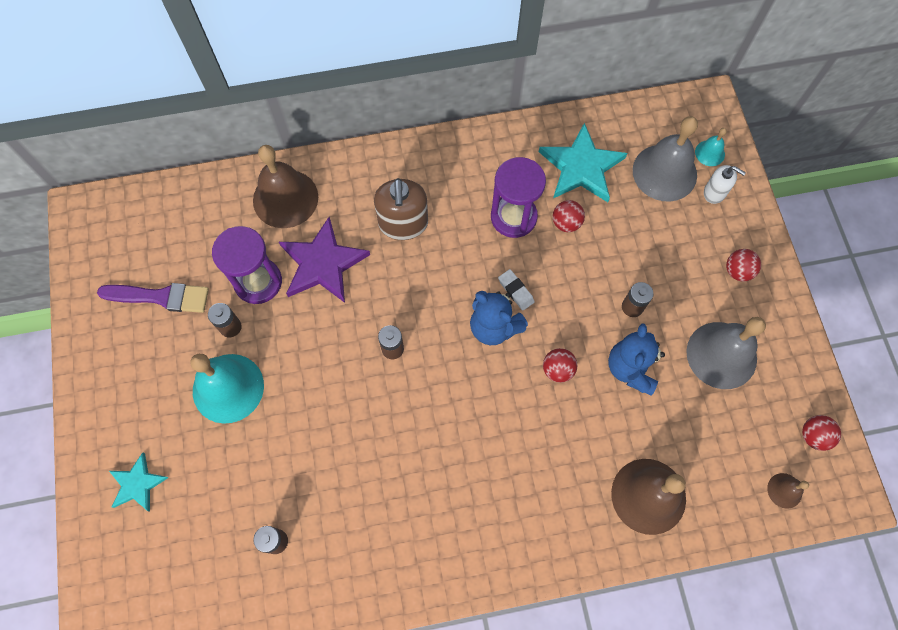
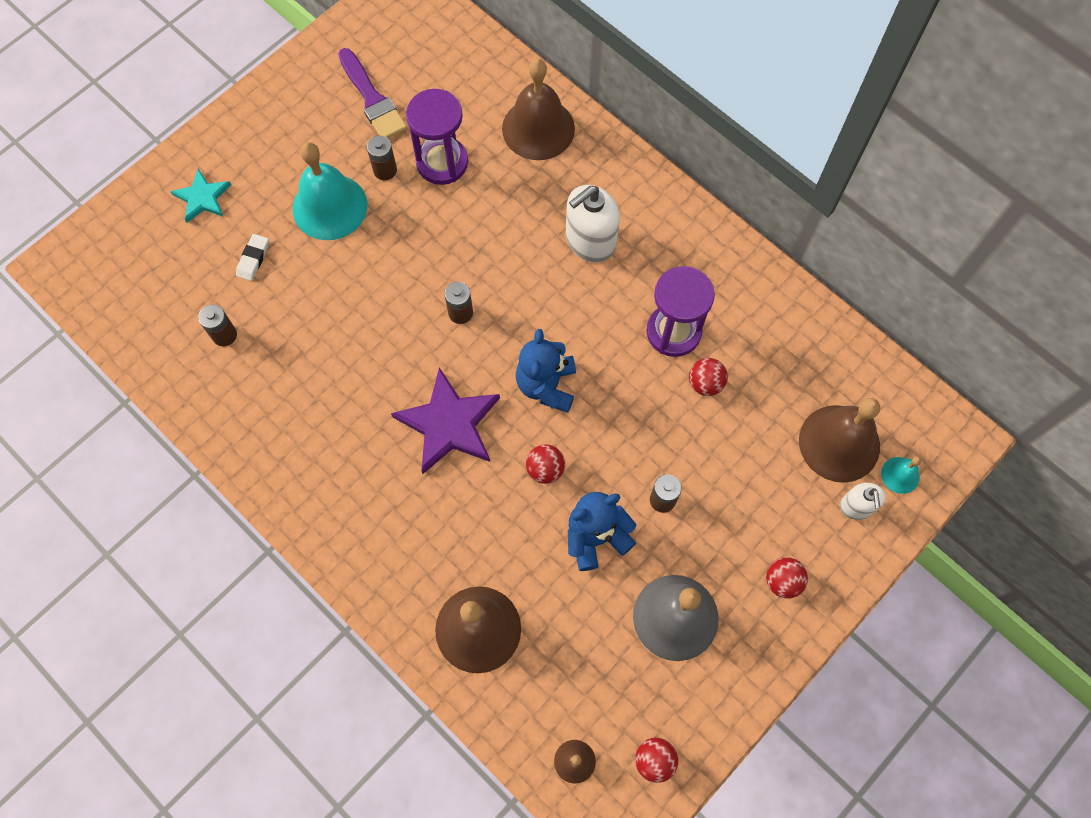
camera: 55 degrees right, 0 degrees up
(323, 264) = (498, 201): purple star -> purple star (449, 424)
(403, 223) = (590, 240): brown soap dispenser -> white soap dispenser
(515, 291) = (597, 382): white eraser -> white eraser (253, 259)
(581, 167) = (779, 360): turquoise star -> none
(664, 172) = (839, 443): grey bell -> brown bell

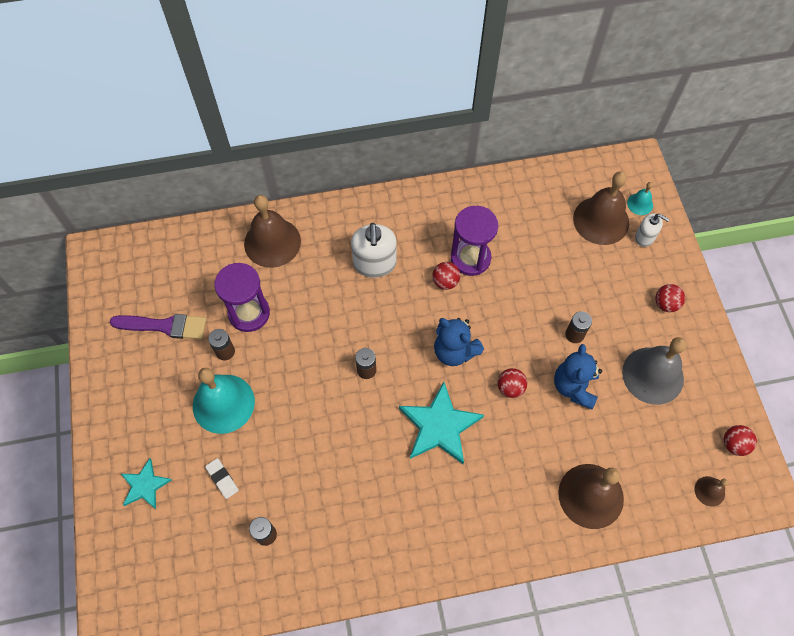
camera: 55 degrees left, 5 degrees down
(449, 424) = (439, 426): purple star -> turquoise star
(705, 383) = (516, 263): red ball -> red ball (445, 282)

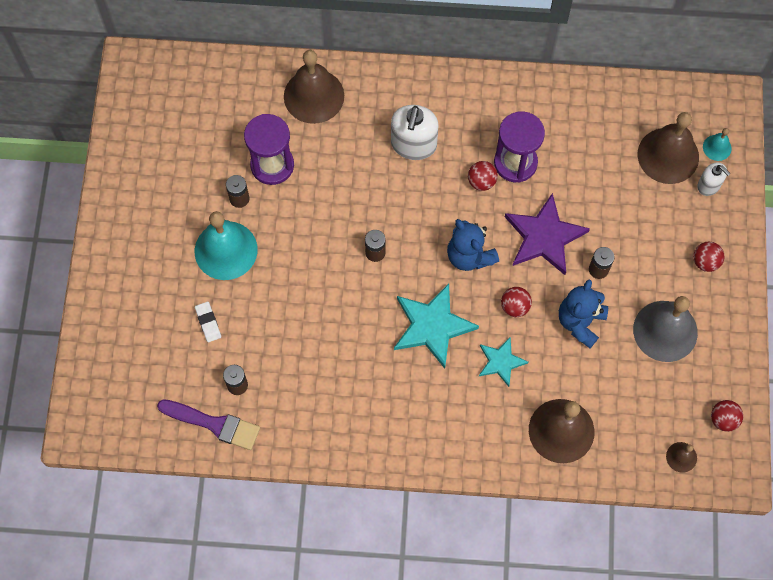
camera: 15 degrees right, 5 degrees up
(145, 485) = (133, 310): turquoise star -> turquoise star (501, 362)
(164, 326) = (185, 158): purple brush -> purple brush (214, 424)
(516, 317) = (544, 237): none -> purple star

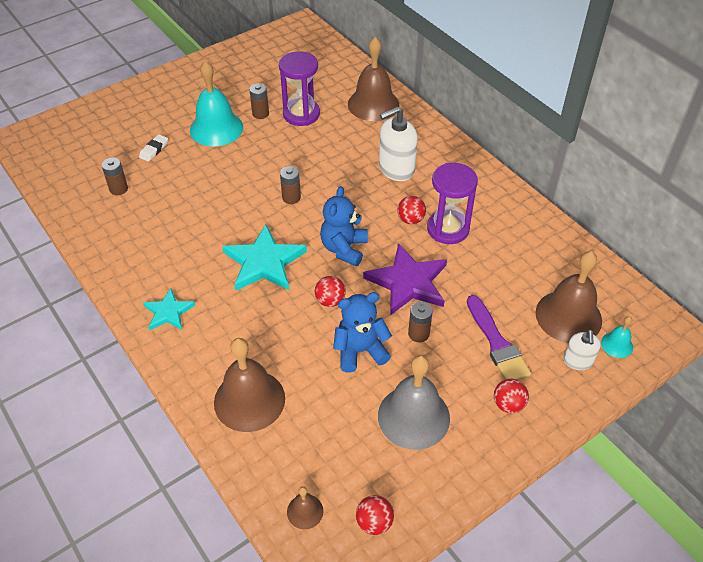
camera: 50 degrees right, 20 degrees down
(214, 424) = (78, 194): purple brush -> purple brush (497, 343)
(501, 362) = (274, 321): turquoise star -> turquoise star (168, 312)

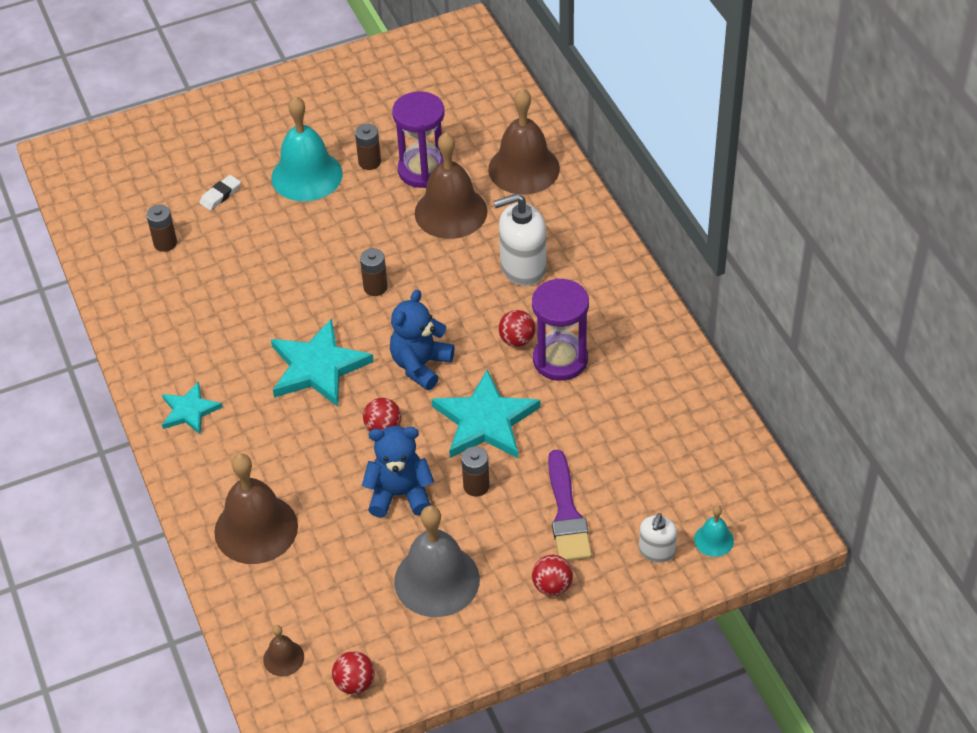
camera: 15 degrees right, 0 degrees up
(408, 282) = (485, 421): purple star -> turquoise star
(568, 316) = (668, 495): brown bell -> brown bell (451, 212)

